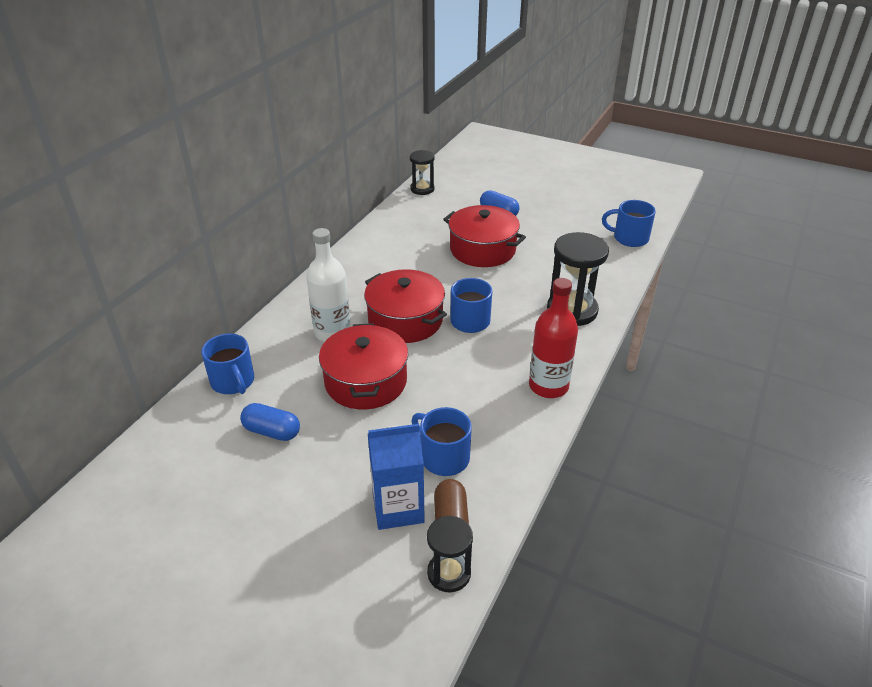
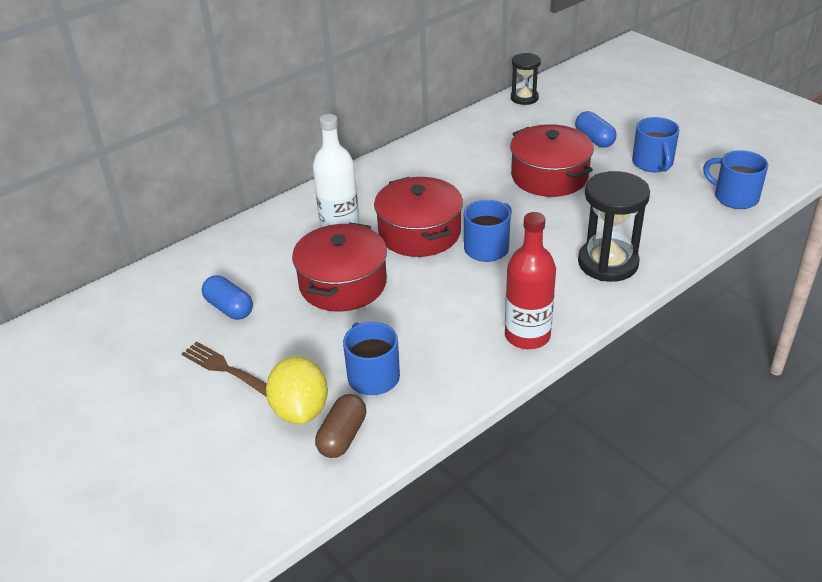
camera: 25 degrees right, 0 degrees up
(233, 382) = (222, 254): blue mug -> blue mug (653, 163)
(301, 490) = (224, 368): none -> brown fork
(398, 508) = (300, 410): blue carton -> yellow lemon
(449, 573) = (310, 483): black hourglass -> none

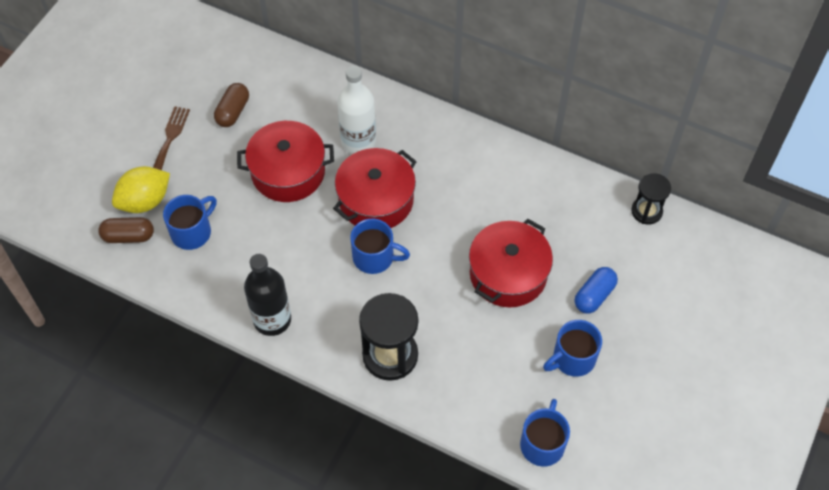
camera: 65 degrees right, 20 degrees up
(229, 308) = (233, 111): blue capsule -> brown capsule
(527, 336) = (272, 319): red bottle -> black bottle

